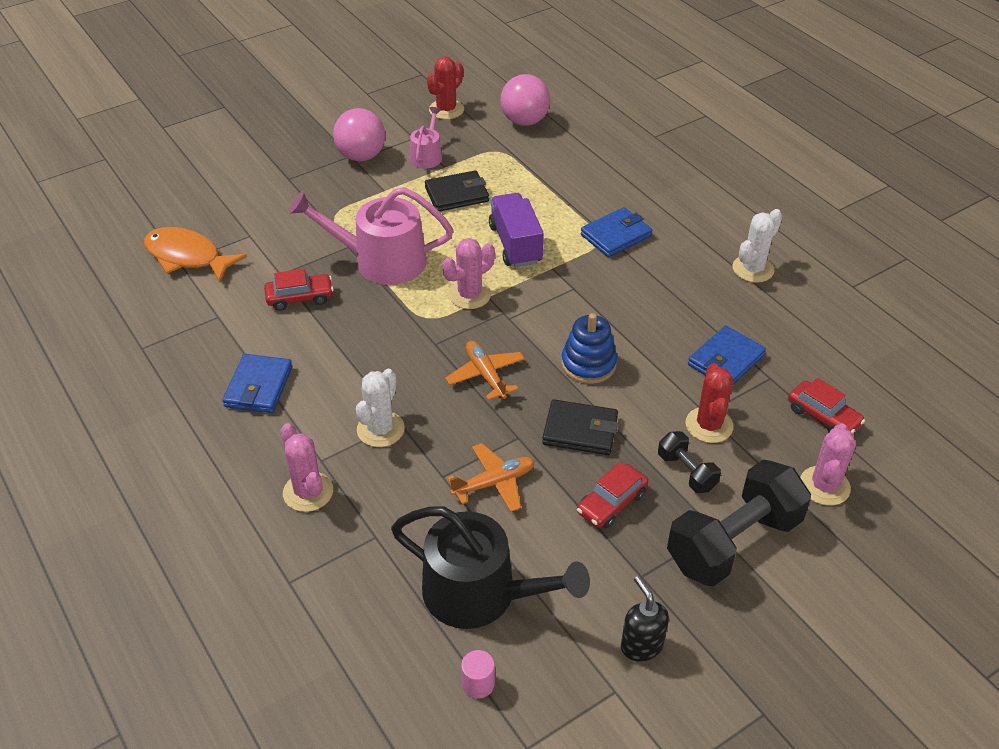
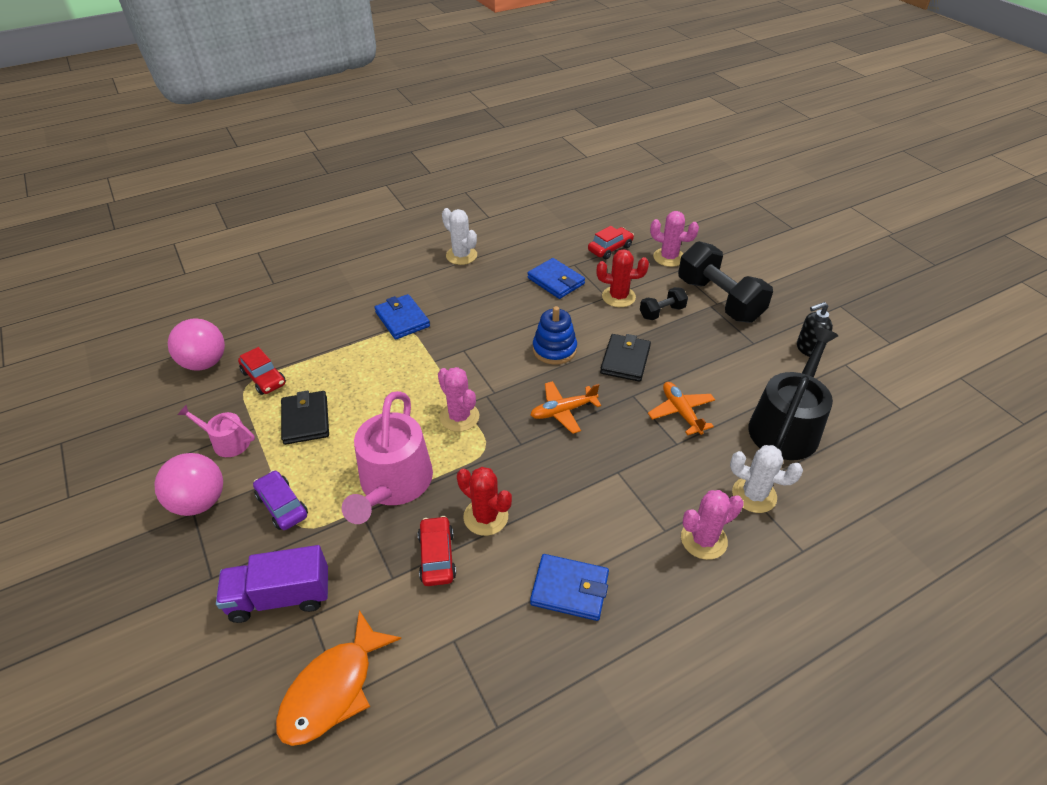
camera: 85 degrees left, 0 degrees up
(356, 200) = (282, 506): none -> purple car
(380, 429) = (626, 485): white cactus -> white cactus (754, 495)
(446, 109) = (148, 423): red cactus -> red cactus (486, 517)
(478, 684) = (861, 430): pink cylinder -> none
(515, 244) = (396, 382): purple truck -> purple truck (280, 596)
(611, 503) = (693, 350): red car -> red car (264, 378)

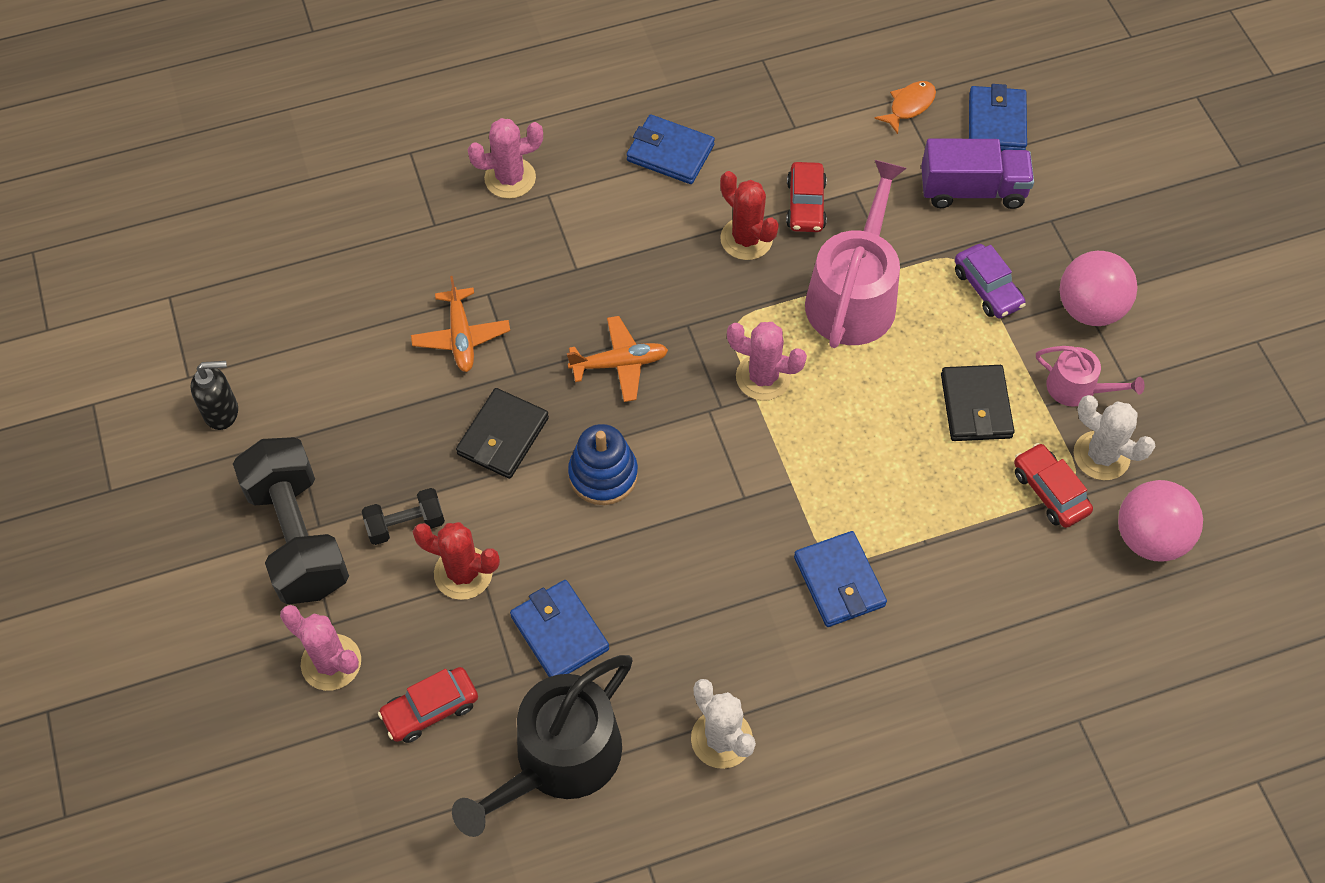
camera: 170 degrees left, 15 degrees up
(241, 683) = (996, 123): none -> blue wallet
(333, 689) = (909, 106): orange fish -> orange fish, size x0.55
(459, 417) = (763, 377): pink cactus -> pink cactus turned 45 degrees counterclockwise
(754, 495) = (428, 216): white cactus -> white cactus (1101, 456)
(786, 425) = (334, 296): black watering can -> black watering can (558, 759)

